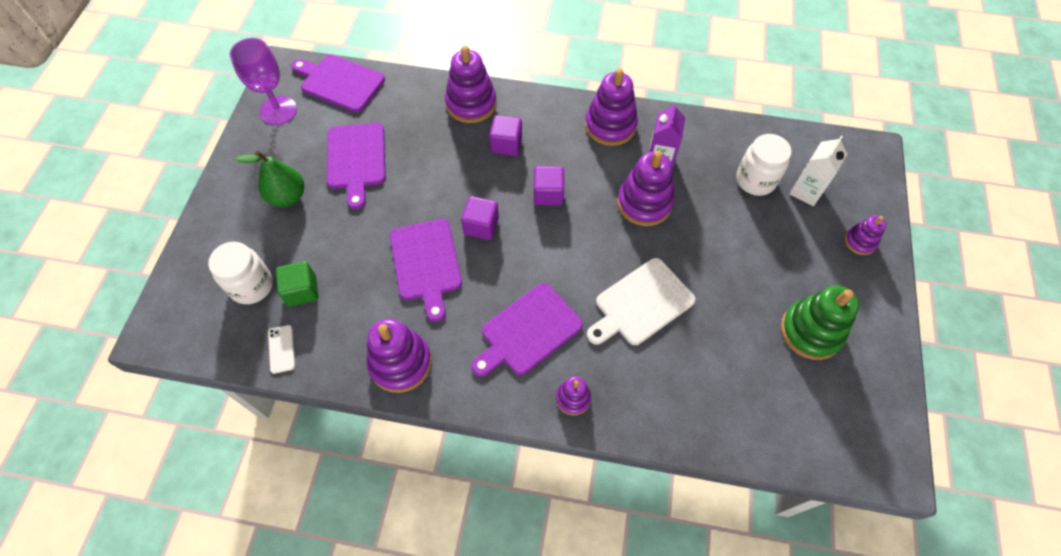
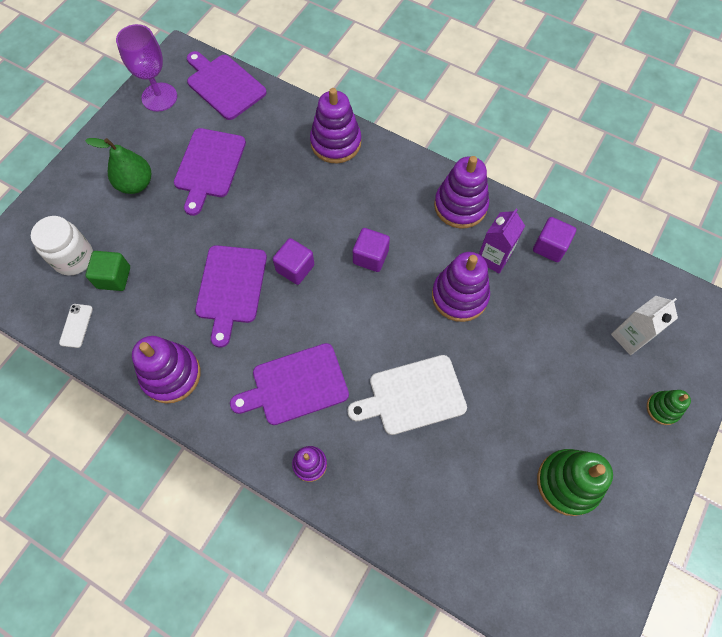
camera: 20 degrees right, 5 degrees up
(506, 144) = (352, 194): purple cube -> purple cube (550, 247)
(755, 180) = (582, 308): white jar -> none
(860, 241) = (662, 408): purple stacking toy -> green stacking toy

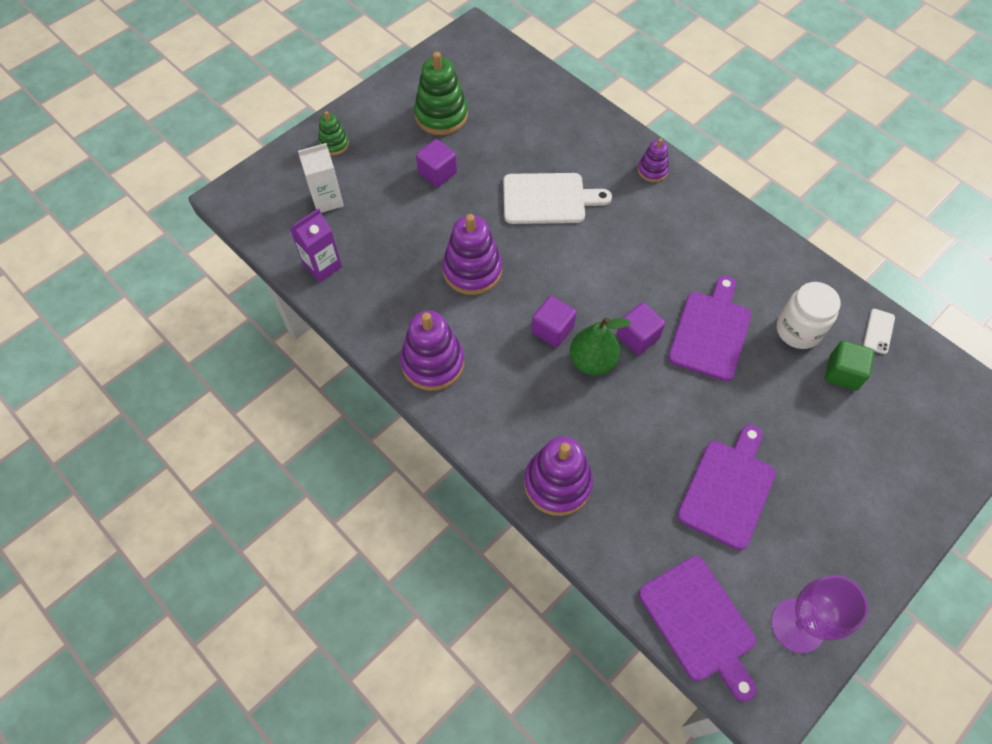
camera: 165 degrees left, 5 degrees down
(74, 258) = (892, 406): white jar -> white jar (798, 330)
(135, 184) = (825, 487): green pear -> green pear (592, 361)
(171, 375) = (776, 264): purple stacking toy -> none
(296, 385) = (655, 230): purple cutting board -> none
(493, 257) = (421, 299): purple carton -> purple carton (322, 266)
(550, 247) = (357, 296): purple cube -> purple cube (437, 173)

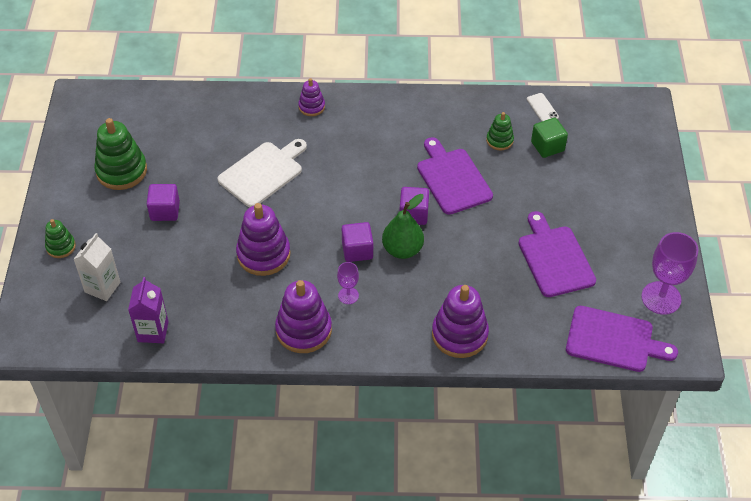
camera: 45 degrees left, 10 degrees down
(501, 364) = (348, 295): none -> purple goblet
(798, 330) = (499, 140): white jar -> green stacking toy

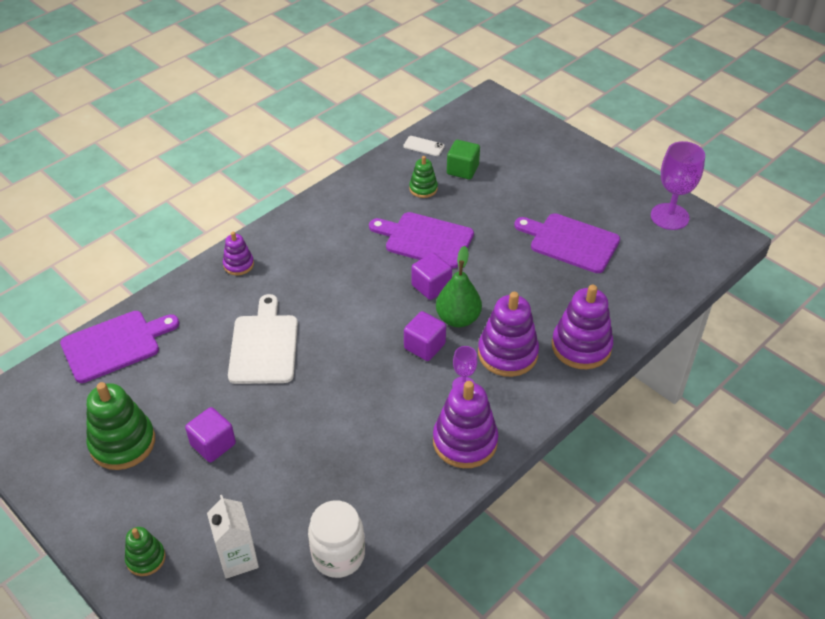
camera: 45 degrees left, 5 degrees down
(153, 331) = (338, 555): purple carton -> white jar
(263, 254) = (352, 410): purple stacking toy -> purple stacking toy (507, 353)
(613, 340) = (680, 267): purple cutting board -> purple cutting board (115, 345)

